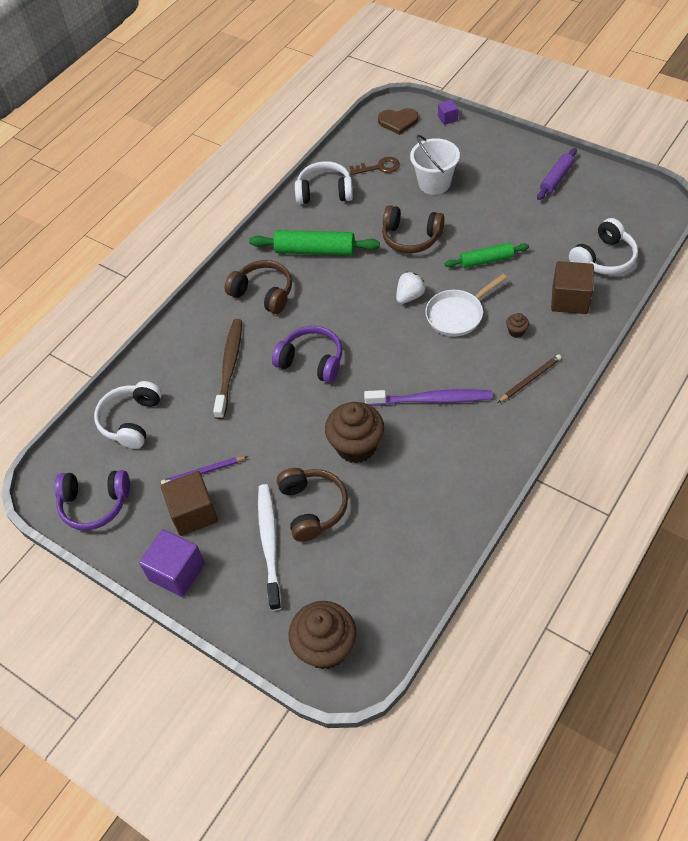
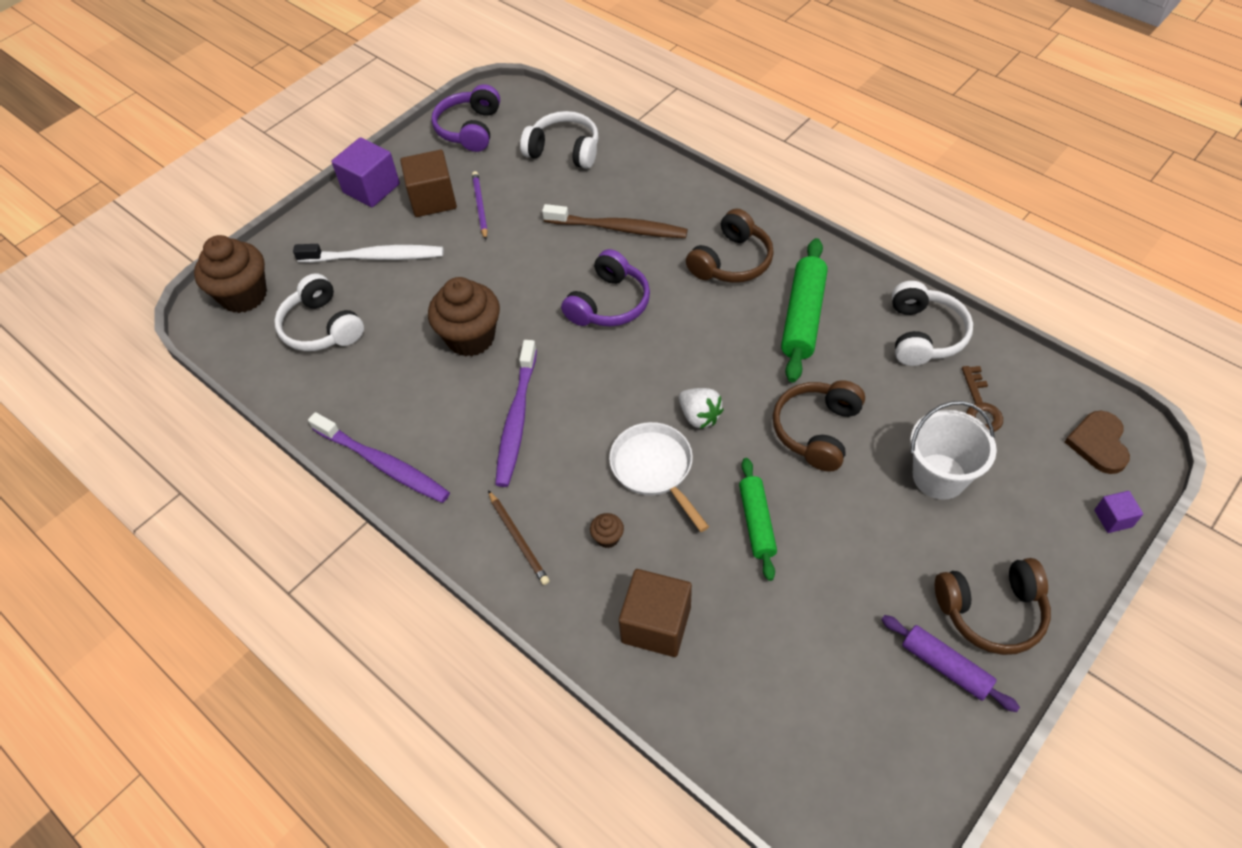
camera: 95 degrees right, 0 degrees up
(312, 507) = (404, 294): brown headphones -> brown headphones (991, 612)
(488, 477) = (383, 464): none -> purple toothbrush
(604, 258) = (738, 699): white headphones -> white headphones (322, 327)

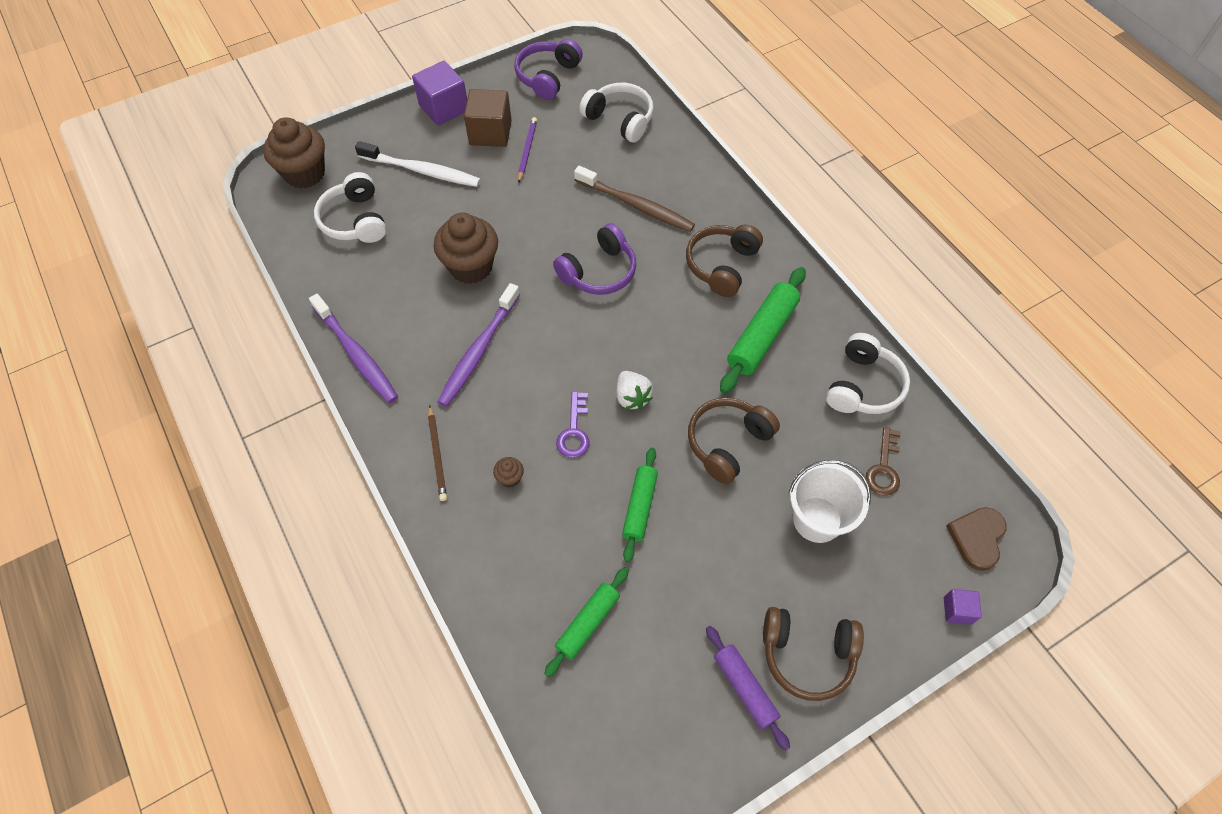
camera: 15 degrees right, 5 degrees up
(654, 469) = (574, 431): white pan -> purple key
(656, 624) = (518, 566): brown cube -> none
(731, 261) = (721, 265): brown headphones -> brown headphones turned 150 degrees clockwise
(756, 658) = (587, 623): none -> green rolling pin

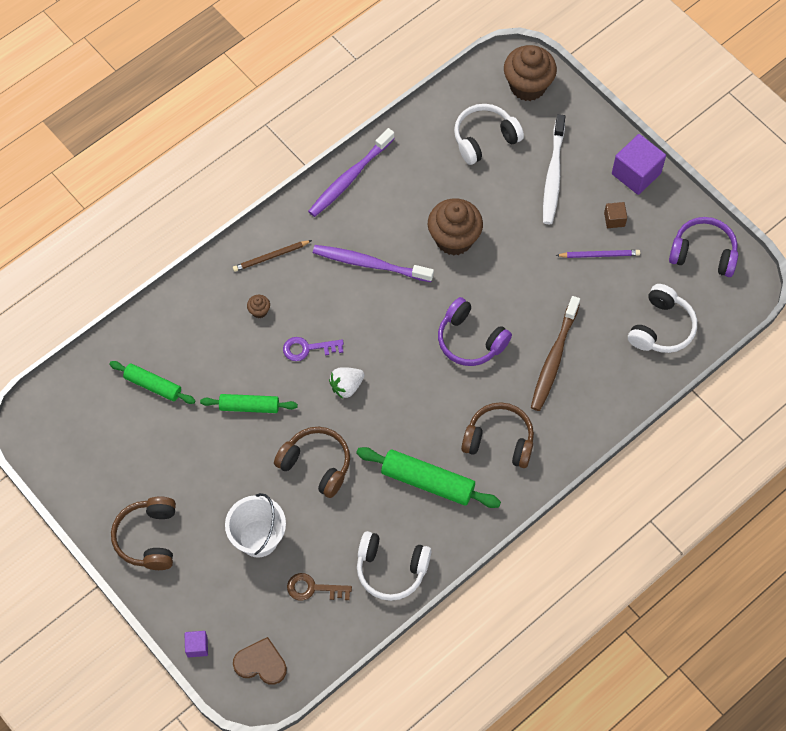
camera: 80 degrees right, 5 degrees up
(490, 133) = (614, 219): brown cube -> brown cube, size x0.51
(744, 688) = (119, 496): purple rolling pin -> none

